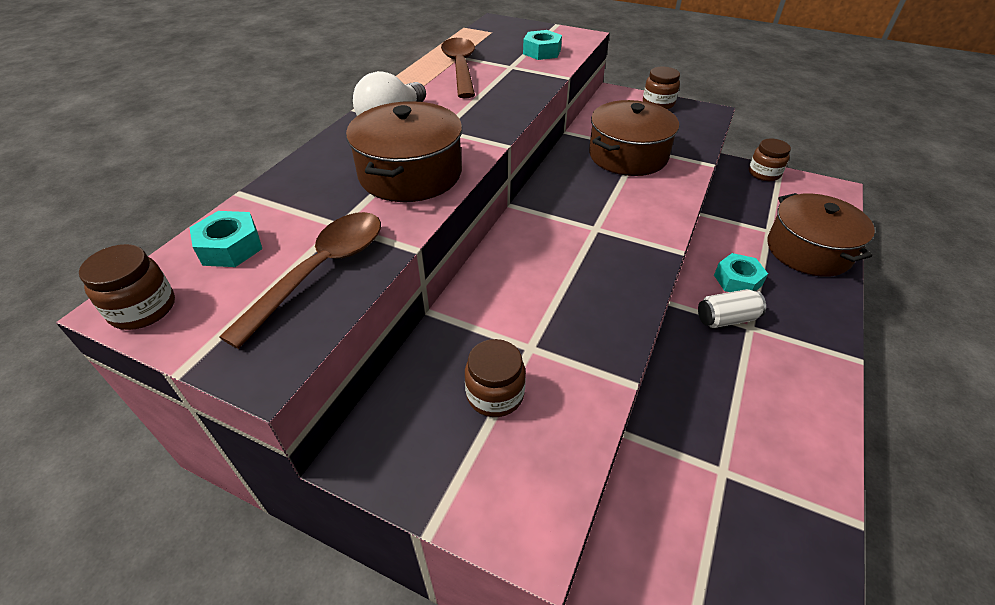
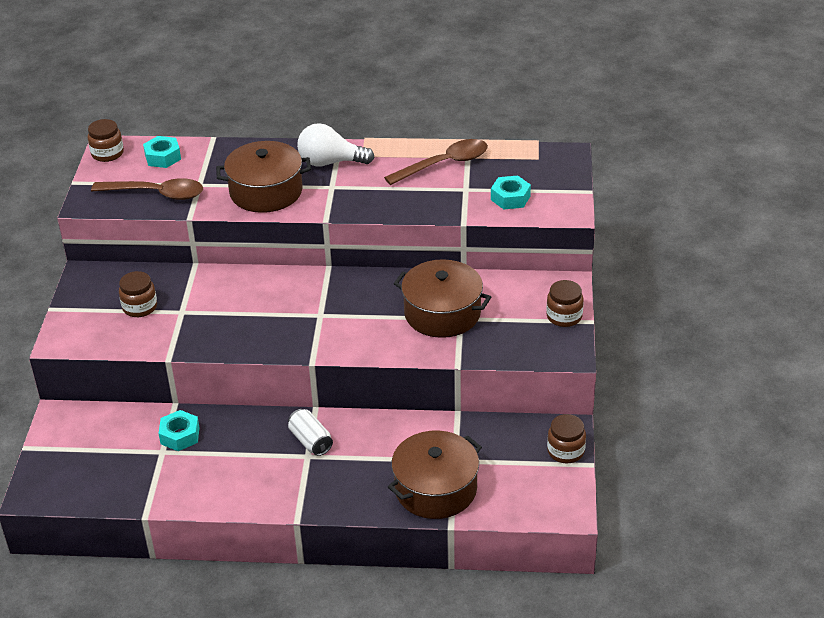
camera: 70 degrees right, 5 degrees down
(737, 280) = (365, 444): turquoise nut -> turquoise nut (180, 435)

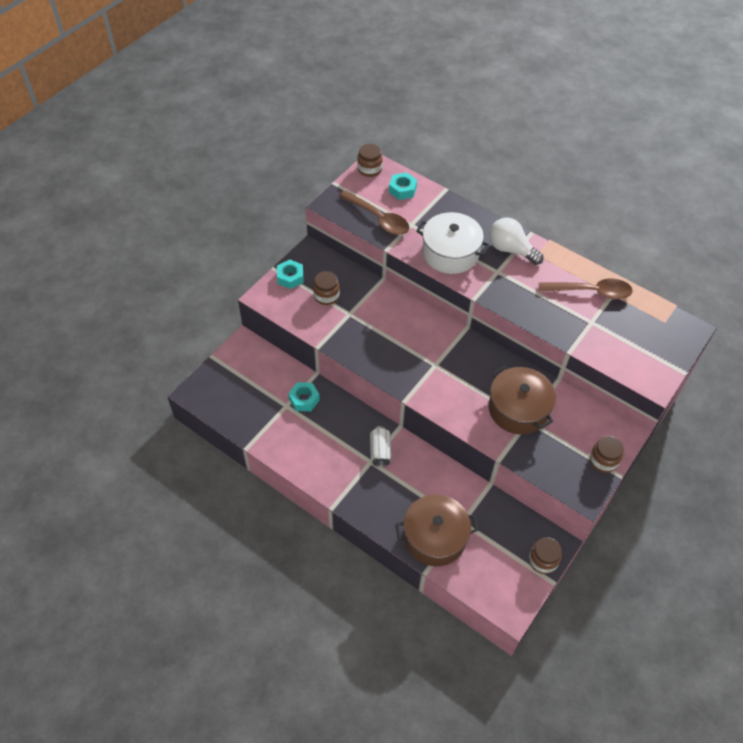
camera: 30 degrees right, 15 degrees up
(266, 191) = (450, 253): brown pot -> white pot
(510, 198) = (619, 347): turquoise nut -> turquoise nut (290, 277)

